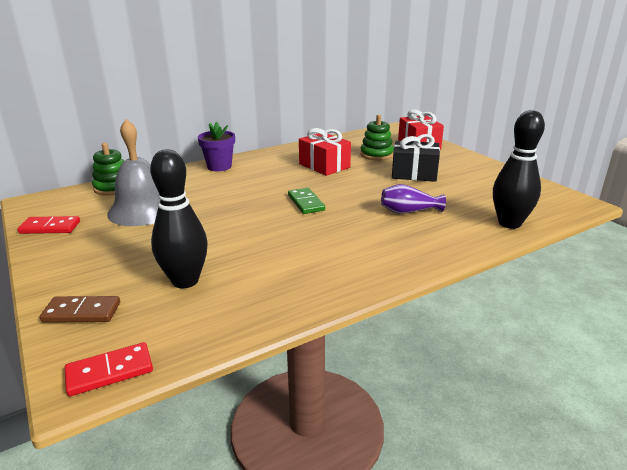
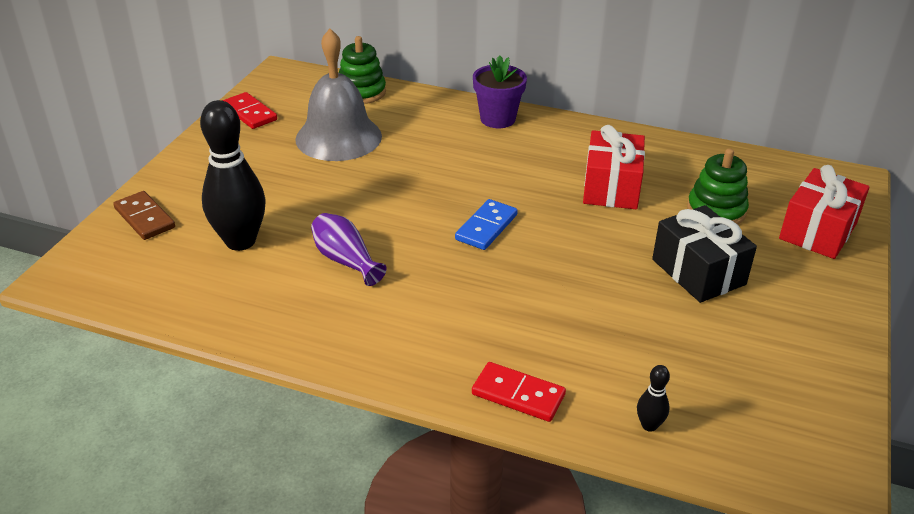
camera: 50 degrees right, 10 degrees up
(110, 372) = (85, 282): red domino -> red domino (518, 395)
(306, 203) = (486, 227): green domino -> blue domino
(408, 211) = (567, 317): purple vase -> purple vase (346, 261)
(509, 223) = (649, 425): black bowling pin -> black bowling pin, size x0.42

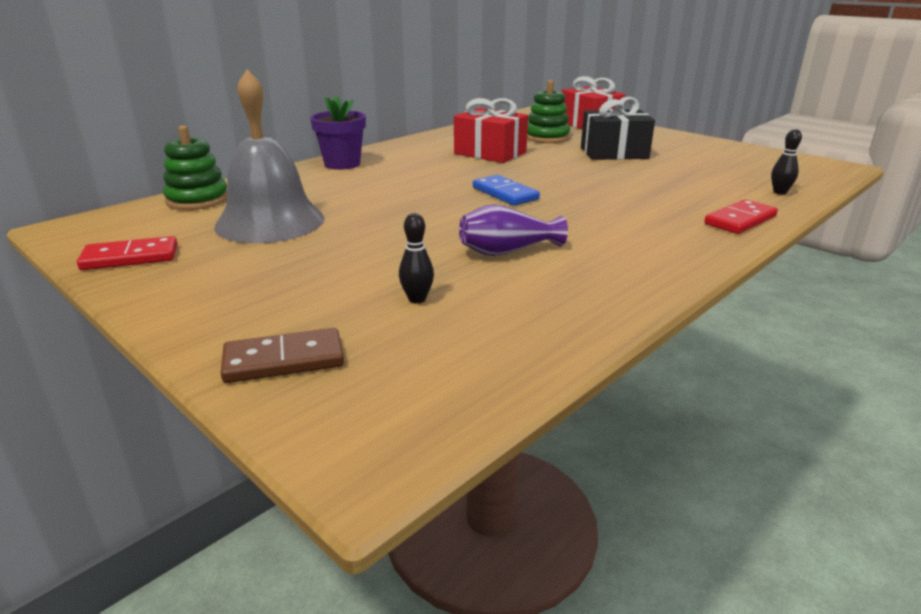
camera: 65 degrees left, 10 degrees down
(240, 241) = (417, 299): black bowling pin -> black bowling pin, size x0.42

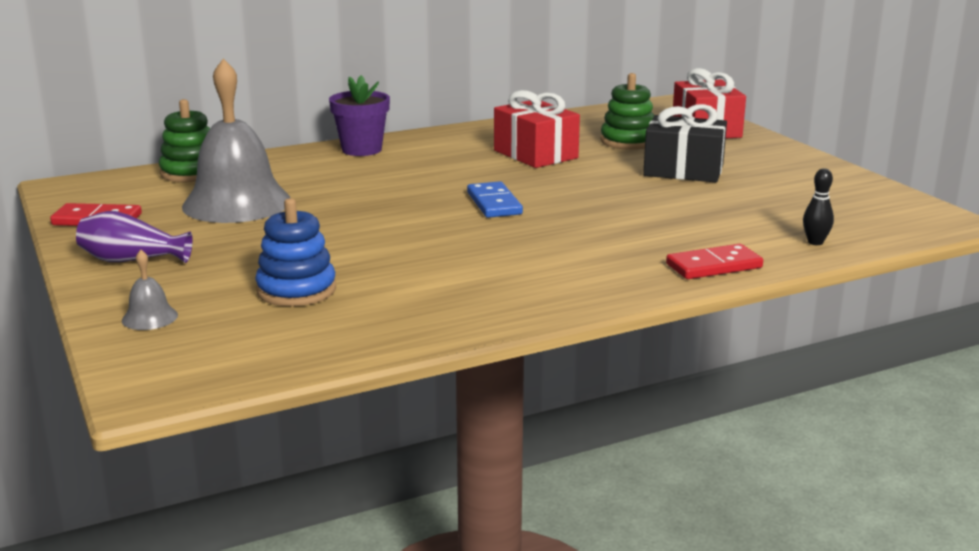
camera: 20 degrees right, 5 degrees down
(284, 360) = (149, 317): brown domino -> grey bell
(417, 299) = (296, 290): black bowling pin -> blue stacking toy
(507, 251) = (424, 261): purple vase -> purple vase (132, 260)

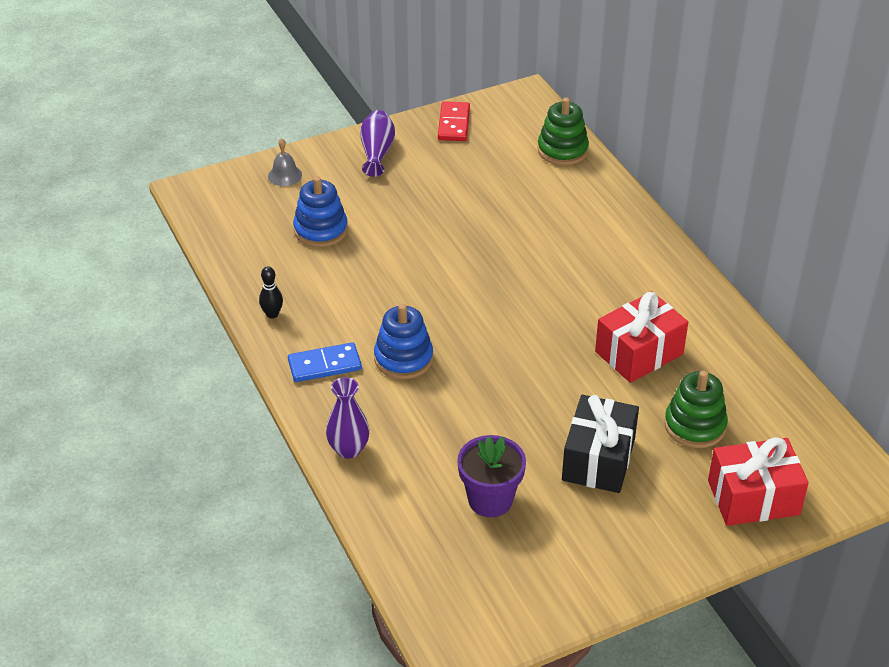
camera: 90 degrees right, 20 degrees up
(237, 203) = (490, 183): grey bell -> none
(361, 150) = (638, 238): purple flower pot -> purple flower pot (490, 500)
(494, 203) = (494, 324): blue domino -> blue domino (324, 365)
(556, 242) = (403, 358): none -> blue stacking toy
(714, 266) = (348, 449): red domino -> purple vase
(815, 242) = (399, 526): black bowling pin -> black bowling pin (272, 314)

